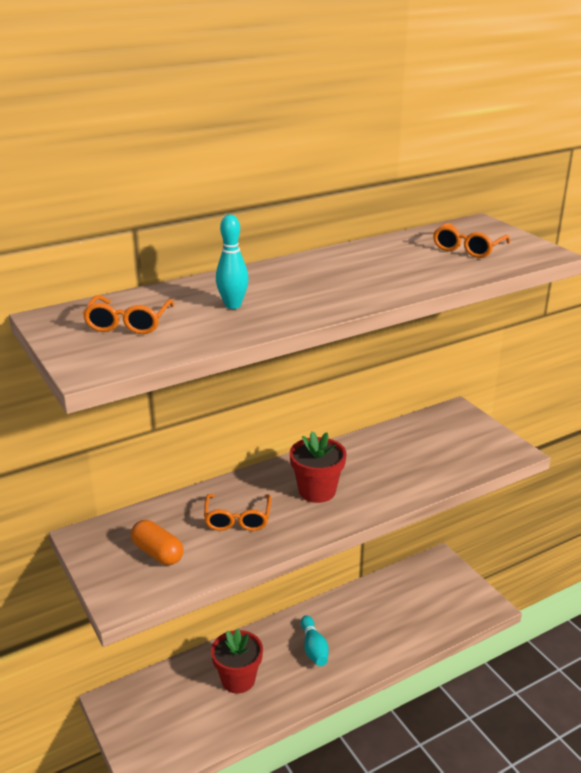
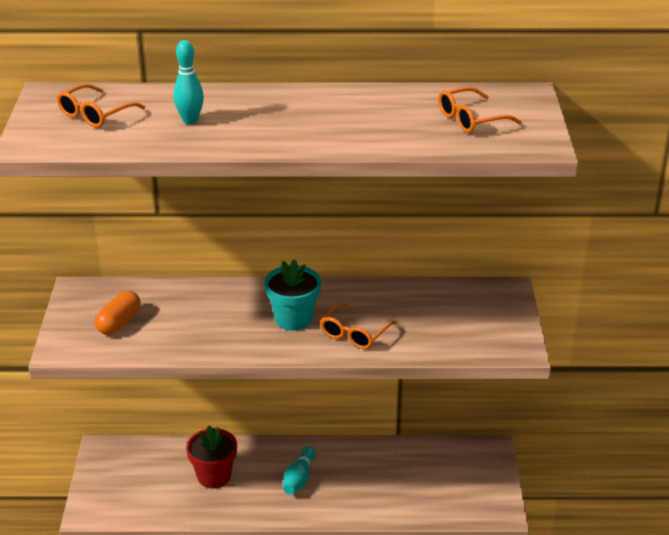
camera: 30 degrees right, 5 degrees up
(158, 553) = (119, 322): orange capsule -> orange capsule turned 45 degrees clockwise
(237, 519) = (204, 318): orange glasses -> orange glasses (354, 334)
(317, 491) = (293, 319): red flower pot -> turquoise flower pot

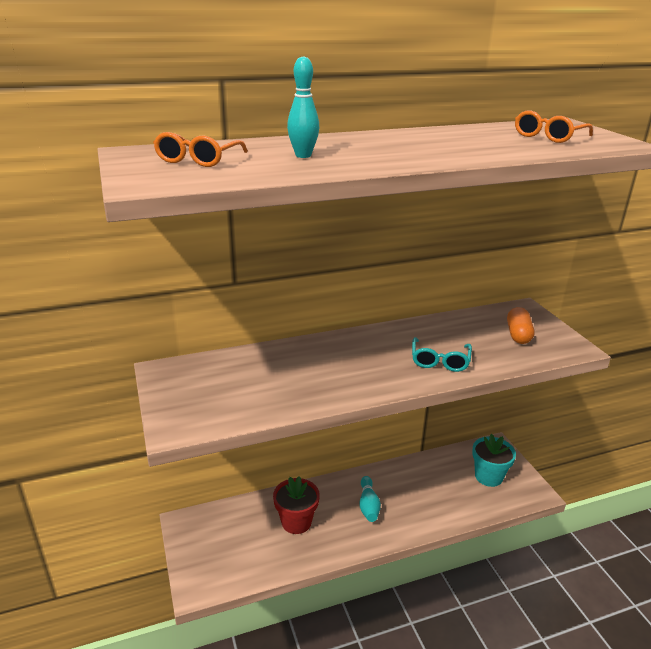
camera: 20 degrees left, 5 degrees down
(119, 322) = (221, 392): orange capsule -> orange capsule (518, 334)
(293, 319) = (379, 359): turquoise flower pot -> turquoise flower pot (488, 476)
(354, 334) = (440, 361): orange glasses -> turquoise glasses

